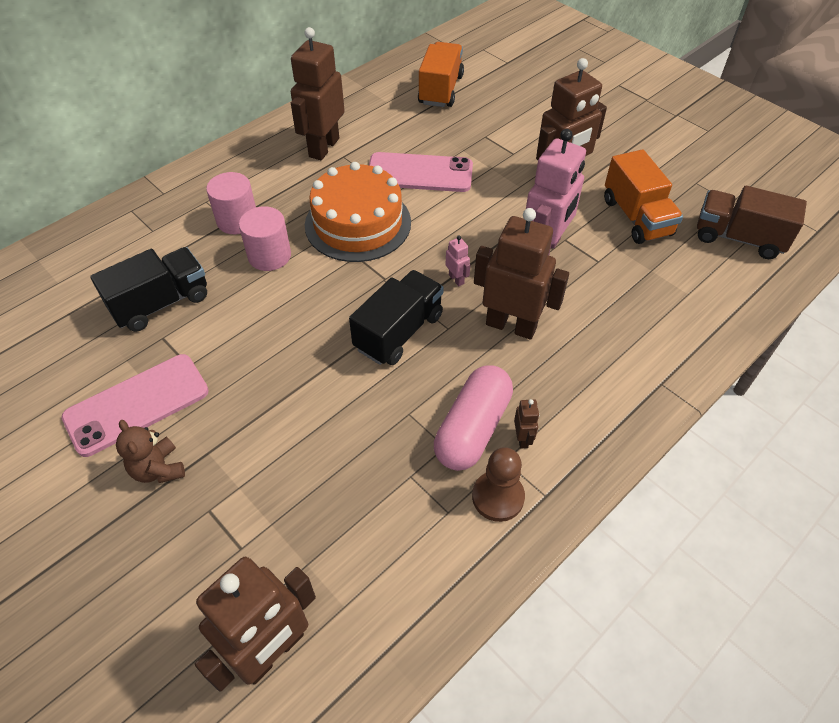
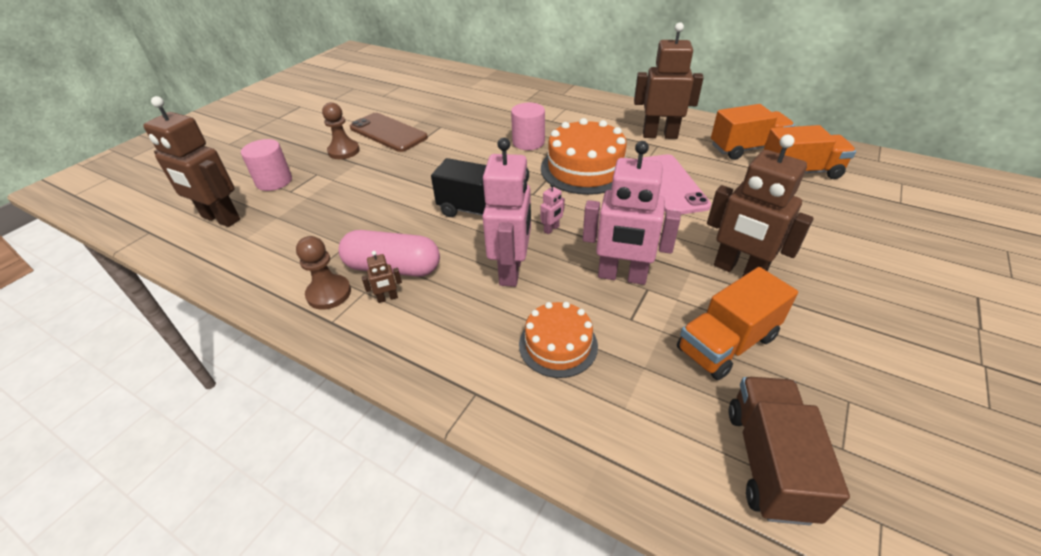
camera: 75 degrees right, 10 degrees down
(137, 404) = (388, 133): pink phone -> brown phone
(158, 469) = (344, 151): brown teddy bear -> brown pawn
(161, 303) = (467, 118): black truck -> none
(237, 220) = (555, 123): pink cylinder -> pink cylinder (274, 181)
(385, 103) = (746, 148): none -> orange truck
(511, 325) = (511, 270): brown robot -> pink robot
(618, 315) = (558, 345): none -> orange cake

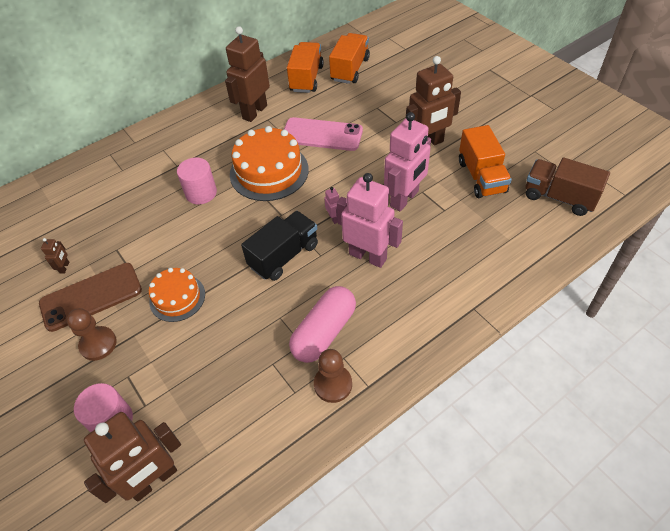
camera: 65 degrees left, 10 degrees up
(387, 298) = (359, 342): brown robot -> brown robot (65, 267)
(558, 345) = (451, 253): orange cake -> orange cake (177, 297)

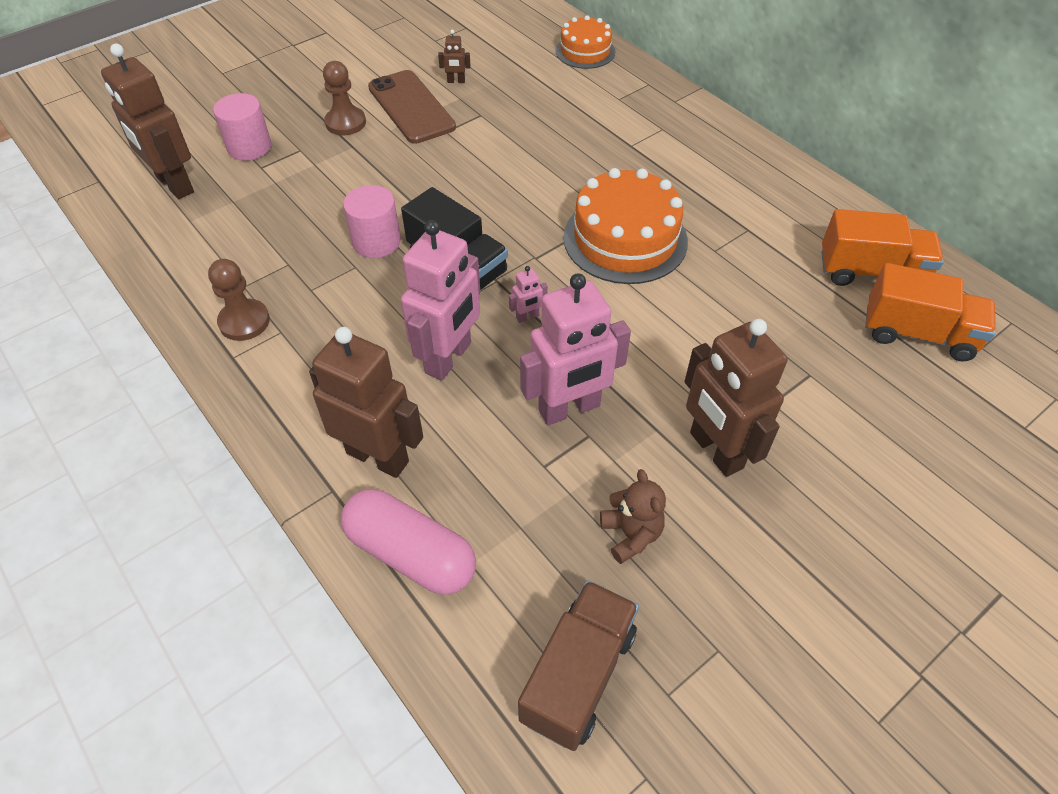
camera: 85 degrees right, 0 degrees up
(177, 297) = (400, 173): orange cake -> orange cake (585, 51)
(201, 193) = (578, 174): pink cylinder -> pink cylinder (376, 241)
(254, 112) = (763, 213): brown robot -> brown robot (378, 456)
(322, 134) = (720, 298): pink phone -> none
(324, 332) = (323, 311): pink capsule -> pink capsule (410, 554)
(404, 199) = (569, 409): pink robot -> pink robot turned 60 degrees counterclockwise
(481, 177) = (631, 534): orange truck -> brown teddy bear

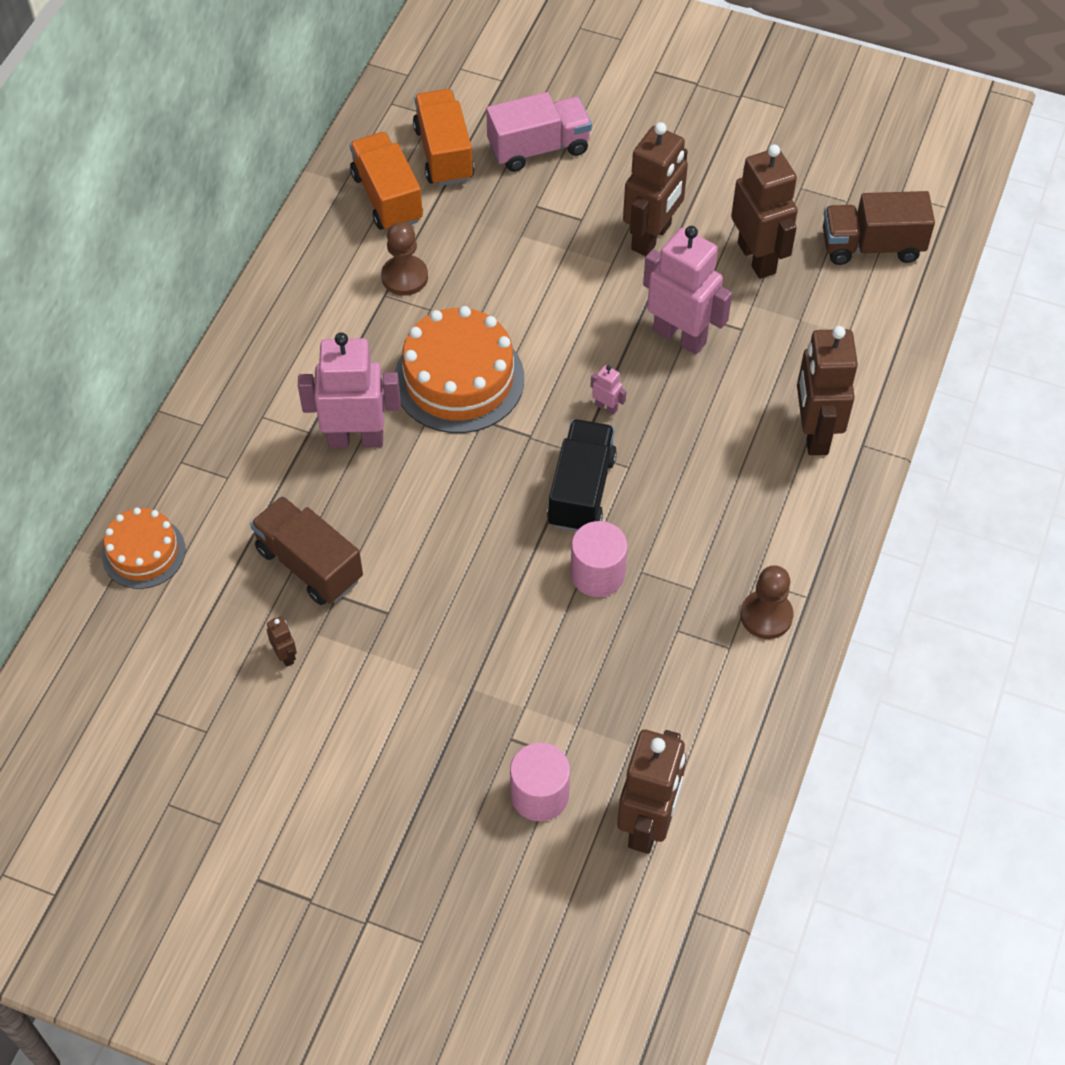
camera: 120 degrees left, 5 degrees up
(345, 123) = (435, 723): brown pawn -> brown pawn (404, 277)
(410, 554) = (869, 370): pink capsule -> none
(411, 107) = (365, 673): brown phone -> none
(449, 358) = (690, 439): pink robot -> pink robot (356, 438)
(515, 111) = (309, 564): none -> brown truck
(631, 534) = (757, 258): brown teddy bear -> brown robot
(897, 413) = (539, 148): none -> pink truck

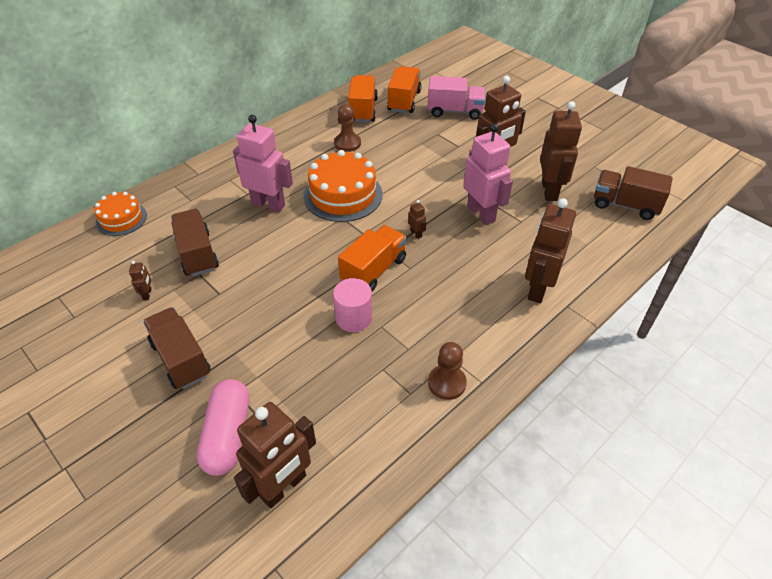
camera: 25 degrees right, 10 degrees down
(406, 726) = (181, 359): none -> brown truck
(539, 794) = (228, 435): pink cylinder -> pink capsule
(581, 490) = (373, 270): black truck -> orange truck
(606, 407) = (416, 234): pink robot -> brown robot

